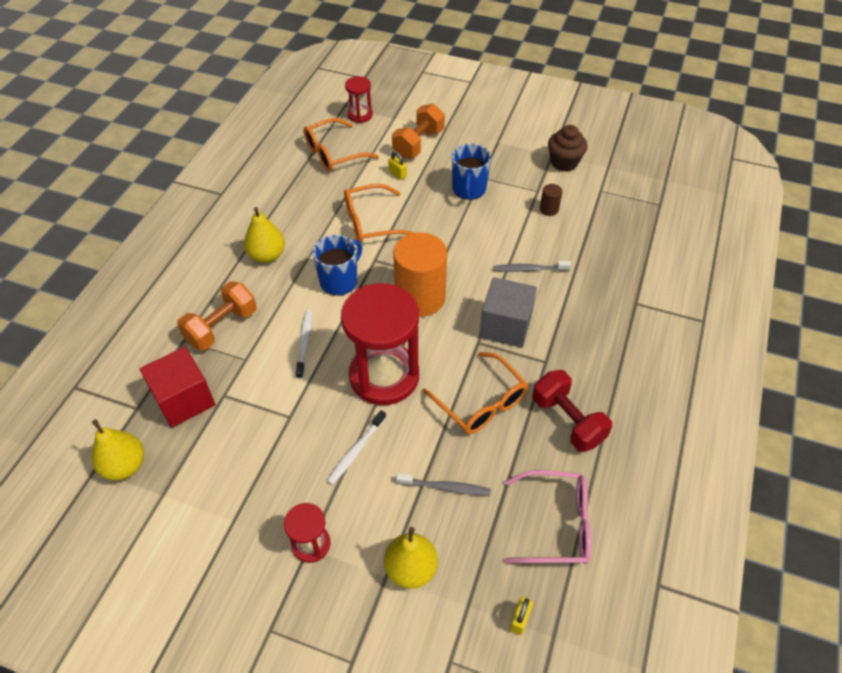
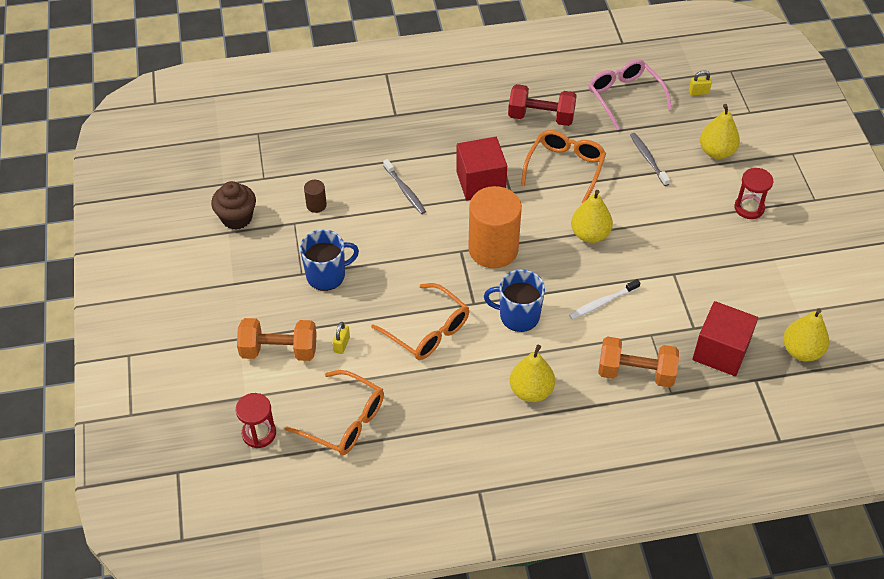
camera: 120 degrees left, 0 degrees up
(356, 450) = (664, 219): white toothbrush -> none
(384, 376) = (590, 234): red hourglass -> yellow pear
(505, 326) = (480, 182): grey cube -> red cube
(567, 421) = (541, 117): red dumbbell -> red dumbbell turned 75 degrees clockwise

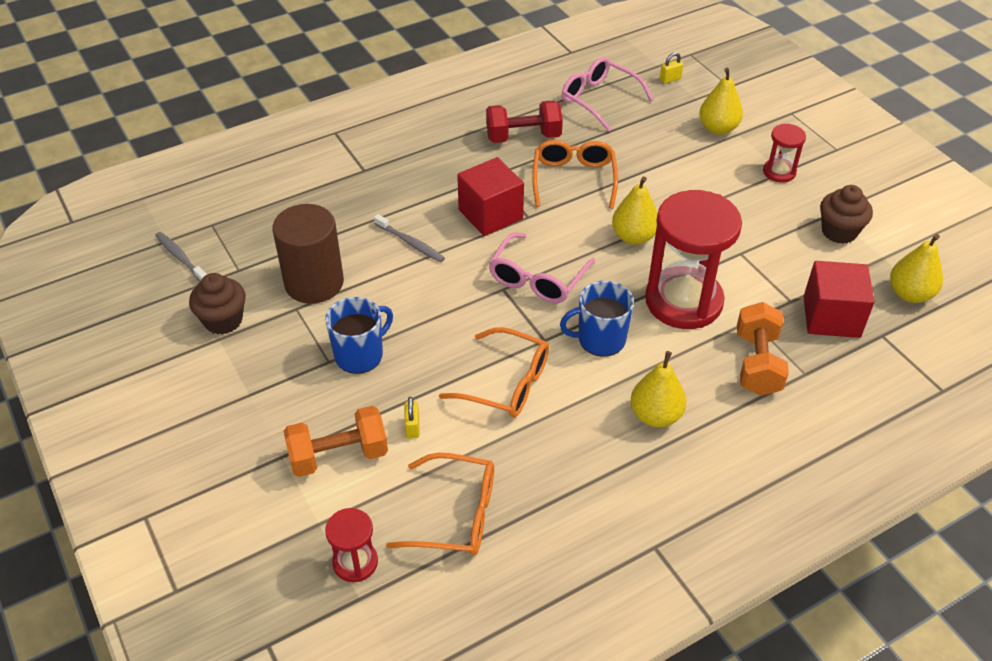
camera: 20 degrees left, 5 degrees down
(316, 205) = (314, 283): brown cylinder -> brown cylinder, size x2.39
(493, 249) = (538, 278): orange cylinder -> pink glasses
(603, 303) = (683, 301): white toothbrush -> red hourglass
(636, 373) = (757, 363): orange dumbbell -> orange dumbbell turned 75 degrees counterclockwise
(648, 159) = (654, 151): grey toothbrush -> grey toothbrush (181, 258)
(771, 278) = (839, 231): none -> brown cupcake

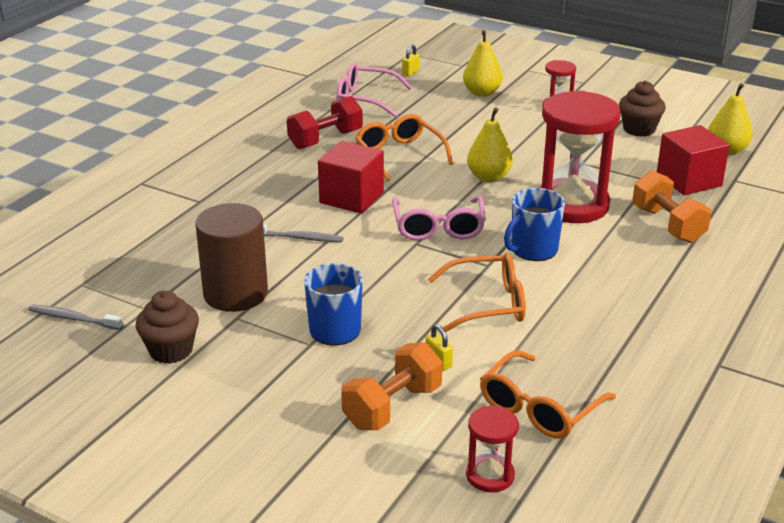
camera: 30 degrees left, 15 degrees down
(454, 514) = (540, 407): orange glasses -> orange glasses turned 150 degrees clockwise
(655, 415) = (629, 282): yellow pear -> none

